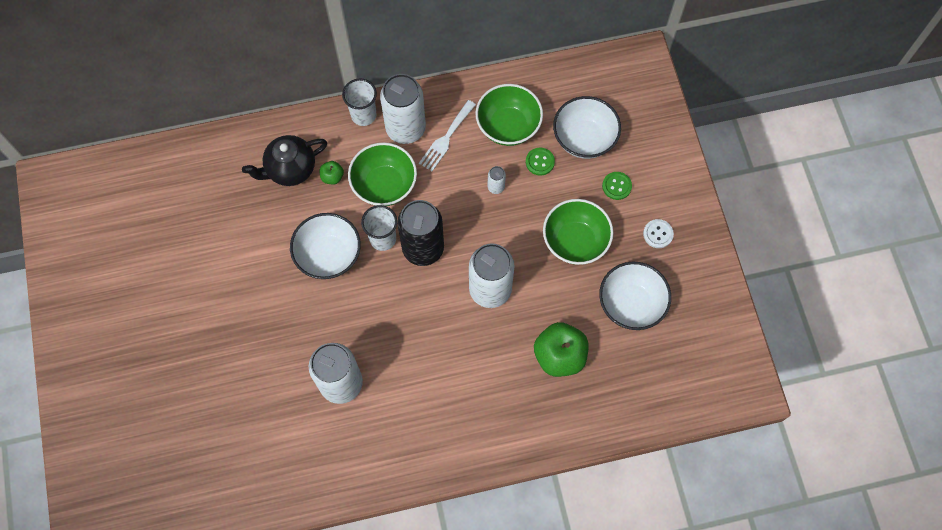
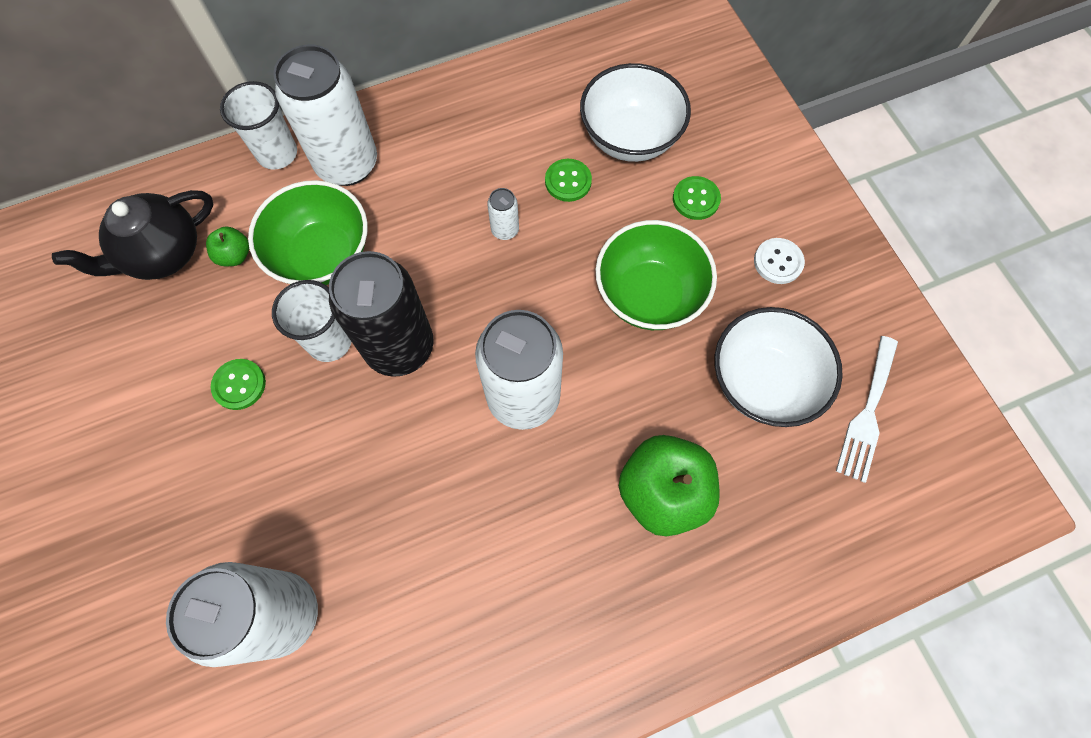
camera: 10 degrees left, 0 degrees up
(329, 255) = (239, 385): white bowl -> green button
(446, 138) = (414, 169): white fork -> white fork (867, 414)
(508, 126) = (509, 137): green bowl -> none

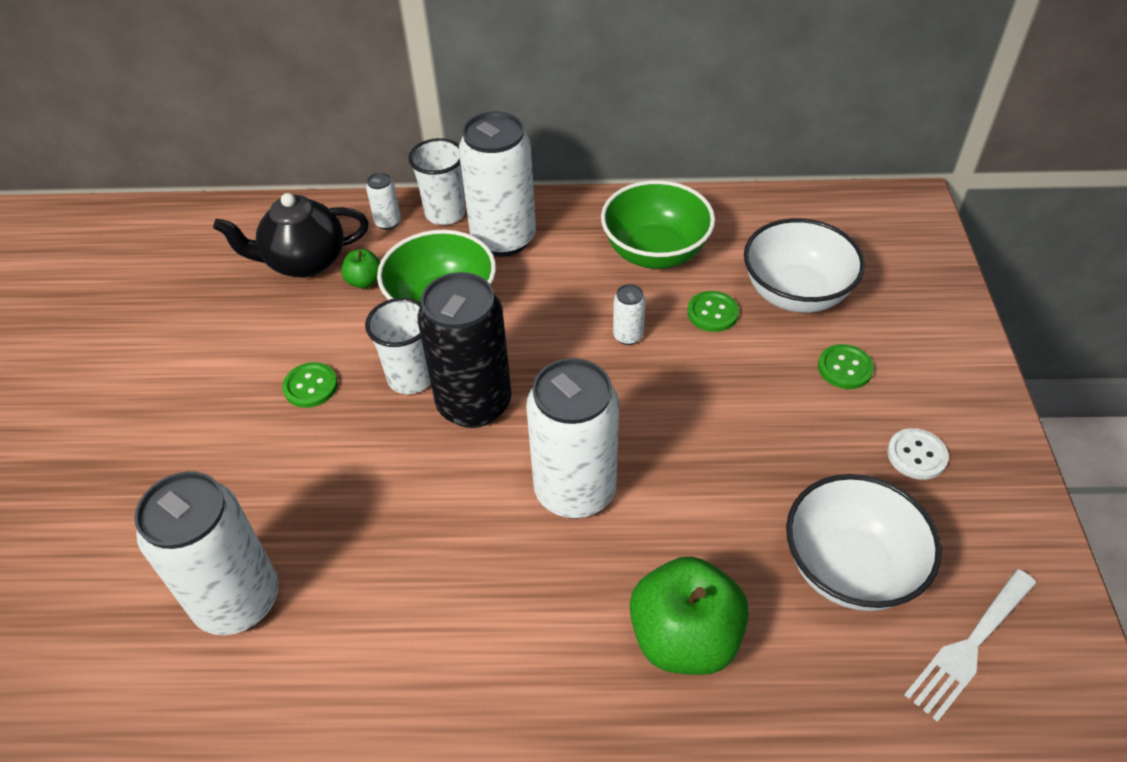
camera: 25 degrees right, 20 degrees down
(225, 182) = (388, 222): none -> white can
(649, 295) = (754, 440): green bowl -> green bowl (655, 252)

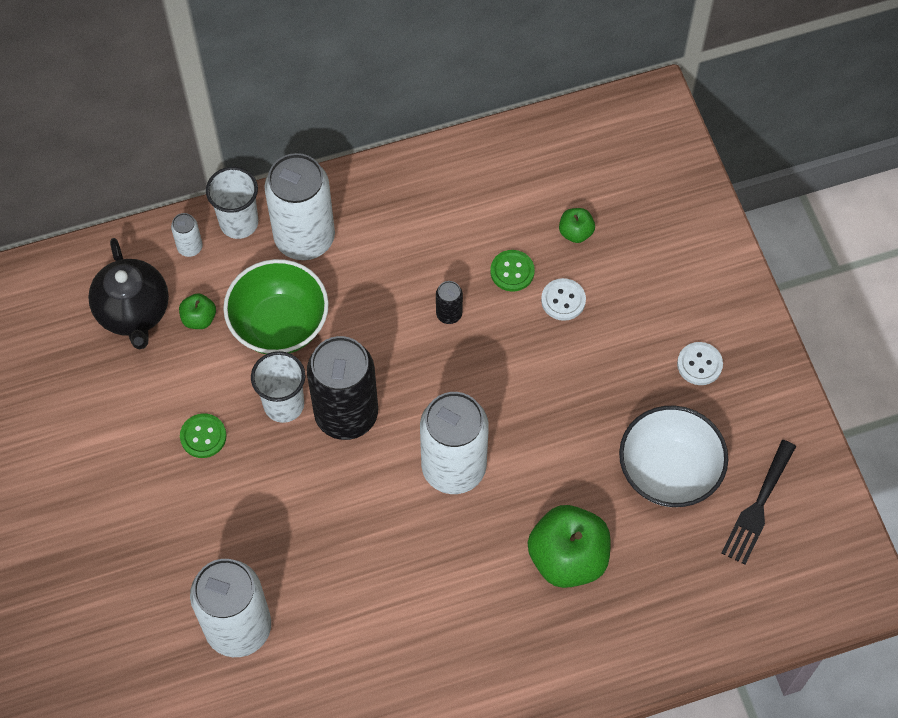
camera: 20 degrees left, 15 degrees up
(304, 262) = (133, 312): black teapot -> black teapot turned 75 degrees counterclockwise
(628, 336) = (449, 314): white can -> black can
(655, 252) = (445, 218): green bowl -> none
(763, 352) = (563, 300): none -> white button
(795, 293) = (575, 232): white bowl -> green apple
(845, 368) = (631, 298): green button -> none
(969, 647) = (758, 507): white fork -> black fork

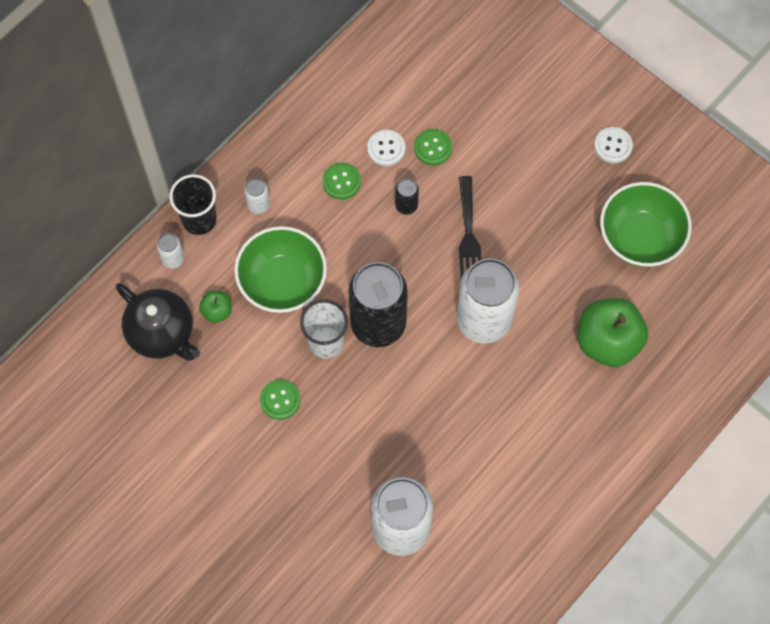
camera: 30 degrees left, 5 degrees up
(239, 223) = (199, 219): white cup -> black cup
(304, 238) = (258, 205): white can -> white can, size x0.42
(399, 257) = (341, 181): none -> green button
(563, 300) = (484, 150): white button -> white button (386, 148)
(575, 232) = (461, 93): green apple -> none
(668, 472) = (640, 238): white bowl -> green bowl
(758, 507) = (718, 229): black fork -> black fork (468, 236)

